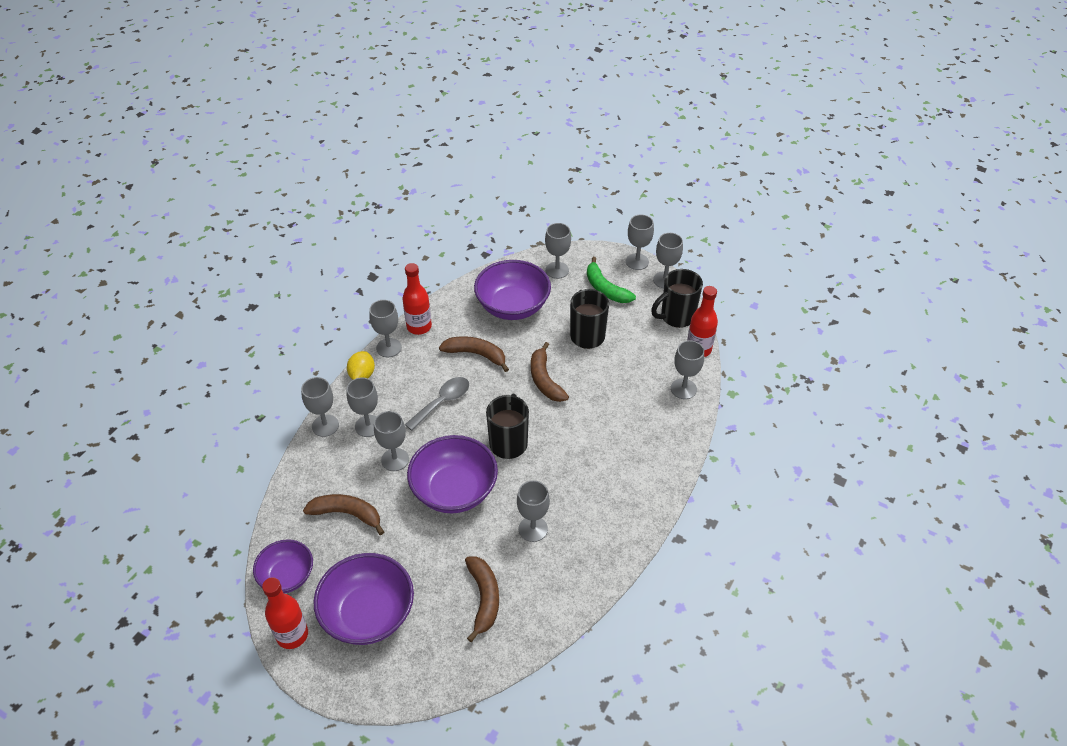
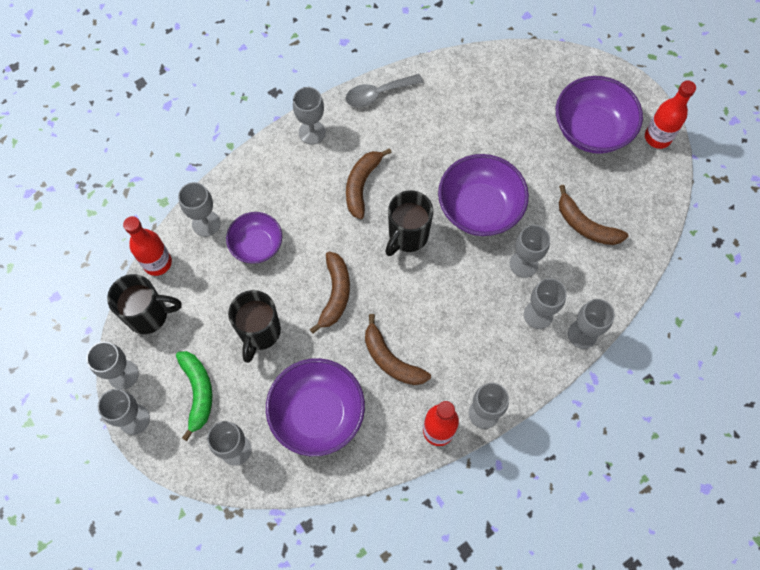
camera: 155 degrees left, 20 degrees up
(287, 576) = (652, 188): purple bowl -> purple bowl (257, 245)
(362, 375) = (525, 386): yellow lemon -> none
(442, 402) = (452, 312): grey spoon -> grey spoon (378, 94)
(484, 599) = (493, 104): brown banana -> brown banana (362, 185)
(533, 529) = (426, 144): grey goblet -> grey goblet (312, 132)

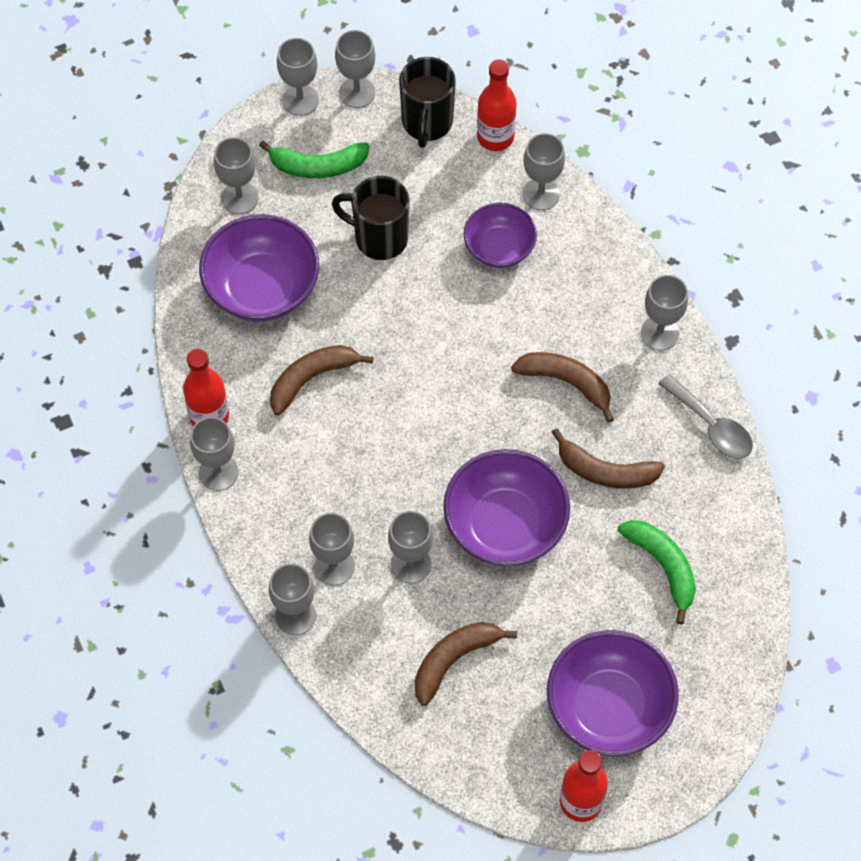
camera: 100 degrees right, 5 degrees down
(335, 294) = (413, 328): brown banana -> brown banana (605, 471)
(378, 94) = (711, 426): grey spoon -> grey spoon turned 150 degrees clockwise
(407, 236) = (479, 426): black mug -> none
(486, 110) = (663, 567): none -> green banana

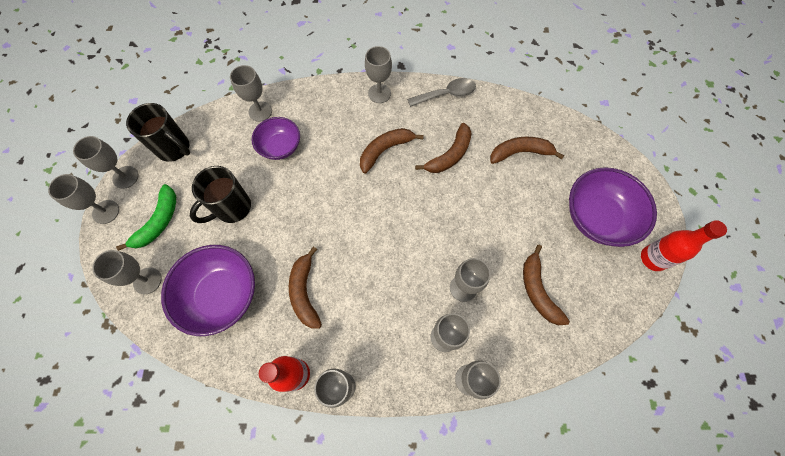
camera: 65 degrees left, 5 degrees up
(495, 137) = (209, 118): red bottle -> none
(505, 525) = (460, 222): purple bowl -> none
(663, 567) = (520, 153): green banana -> brown banana

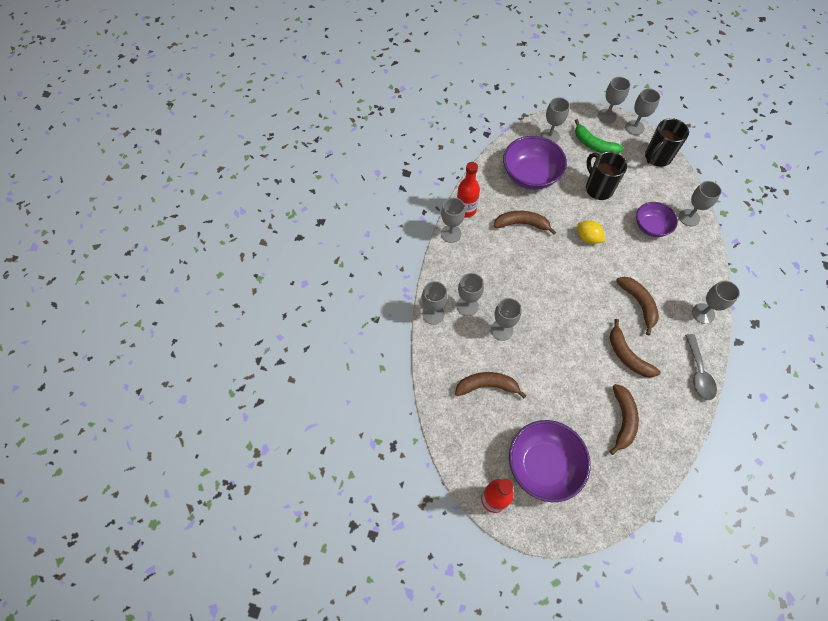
camera: 105 degrees right, 5 degrees down
(310, 211) = (588, 238): none -> yellow lemon

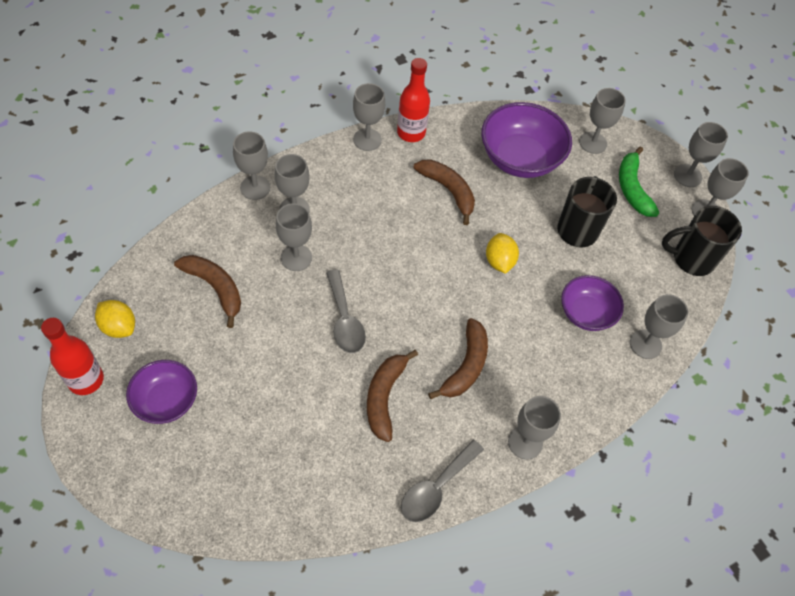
camera: 40 degrees right, 5 degrees down
(471, 456) = (119, 327): none -> yellow lemon
(543, 465) = (166, 401): purple bowl -> purple bowl, size x0.62
(564, 337) = (344, 320): none -> grey spoon
(622, 420) = (294, 445): brown banana -> none

